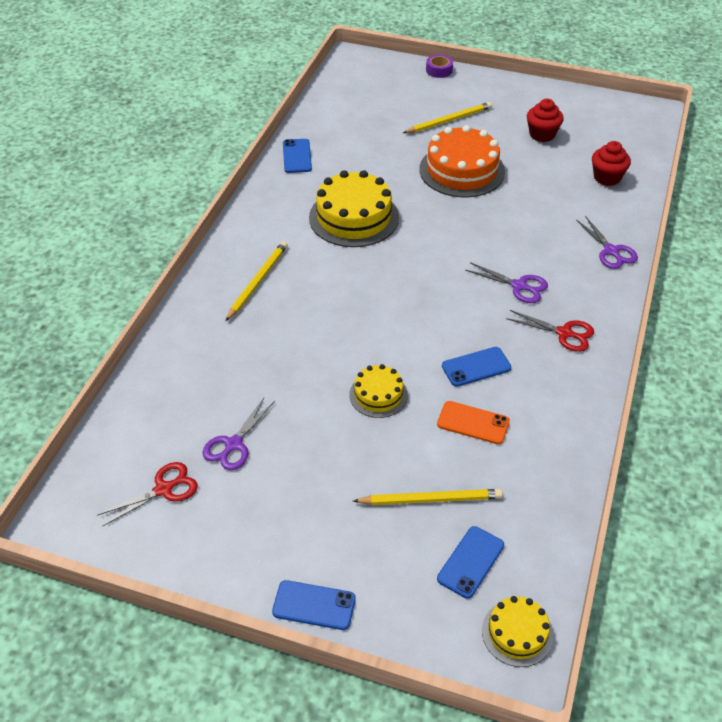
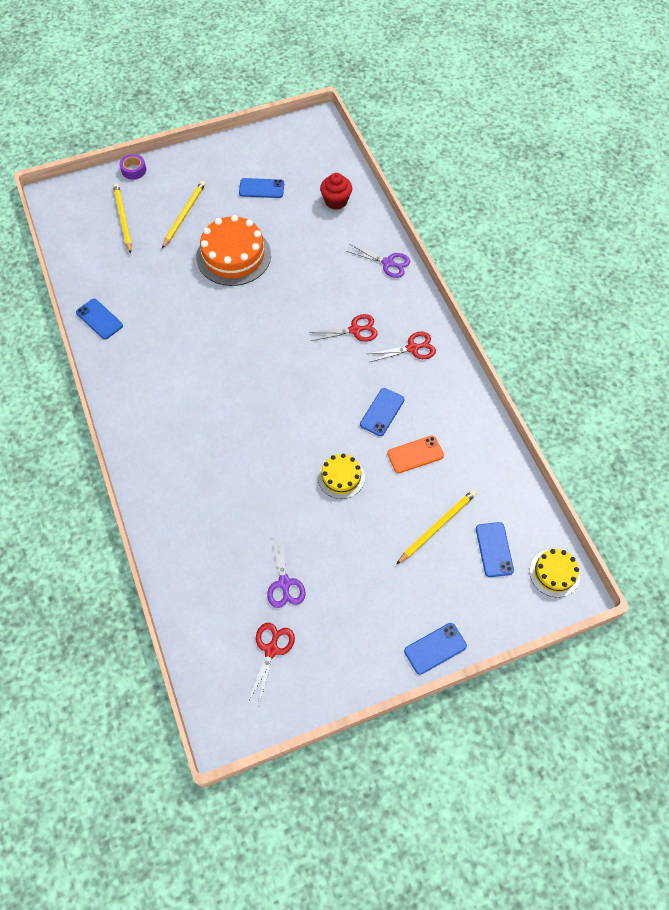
camera: 40 degrees left, 15 degrees up
(257, 281) = (177, 448): yellow pencil -> yellow pencil (123, 218)
(354, 217) = (194, 347): yellow cake -> none
(519, 286) = (355, 330): purple scissors -> red scissors
(542, 134) = (261, 188): red cupcake -> blue phone

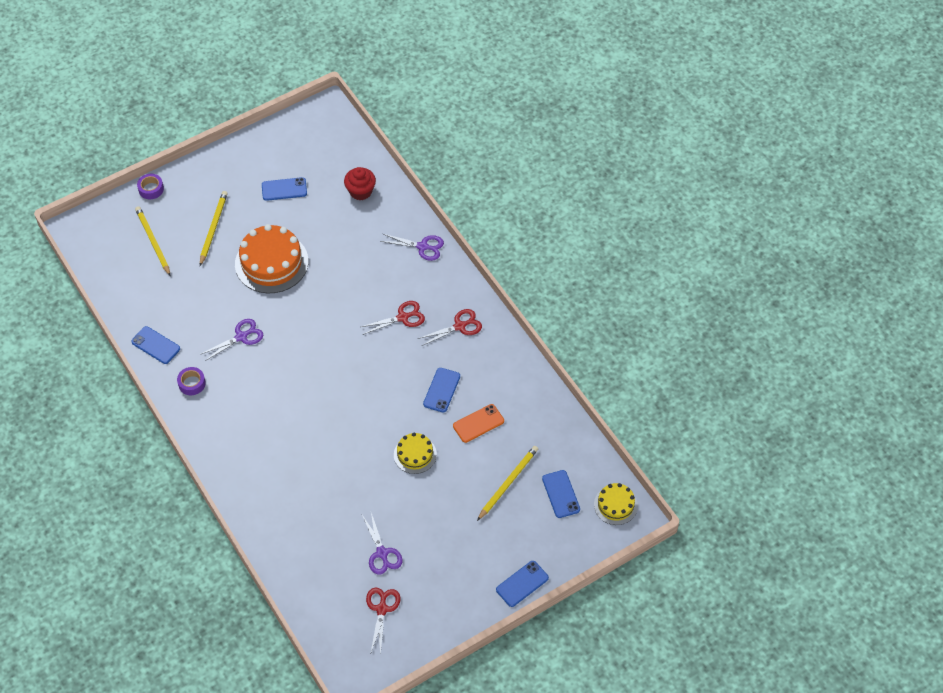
camera: 10 degrees left, 5 degrees down
(125, 363) = (192, 383): none -> purple tape
(186, 324) = (241, 337): none -> purple scissors

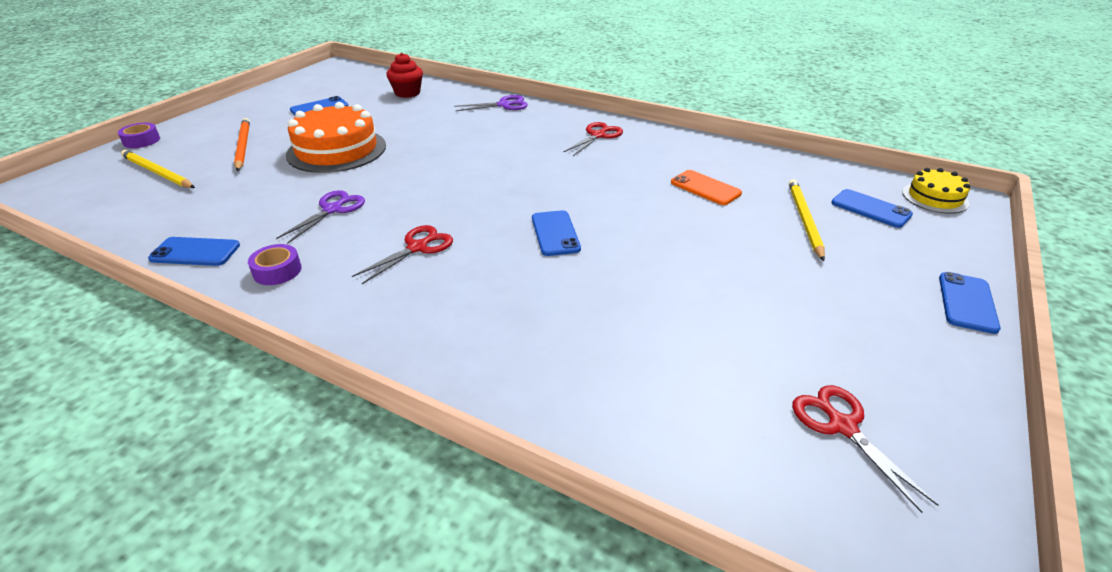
camera: 30 degrees left, 20 degrees down
(213, 228) = (243, 146): yellow pencil -> orange pencil
(382, 553) = (748, 349): purple scissors -> none
(403, 317) = (530, 145): red scissors -> red scissors (417, 247)
(415, 454) = (666, 234): yellow cake -> none
(442, 390) = (633, 178): blue phone -> blue phone (555, 233)
(478, 423) = (705, 188): orange phone -> orange phone turned 75 degrees counterclockwise

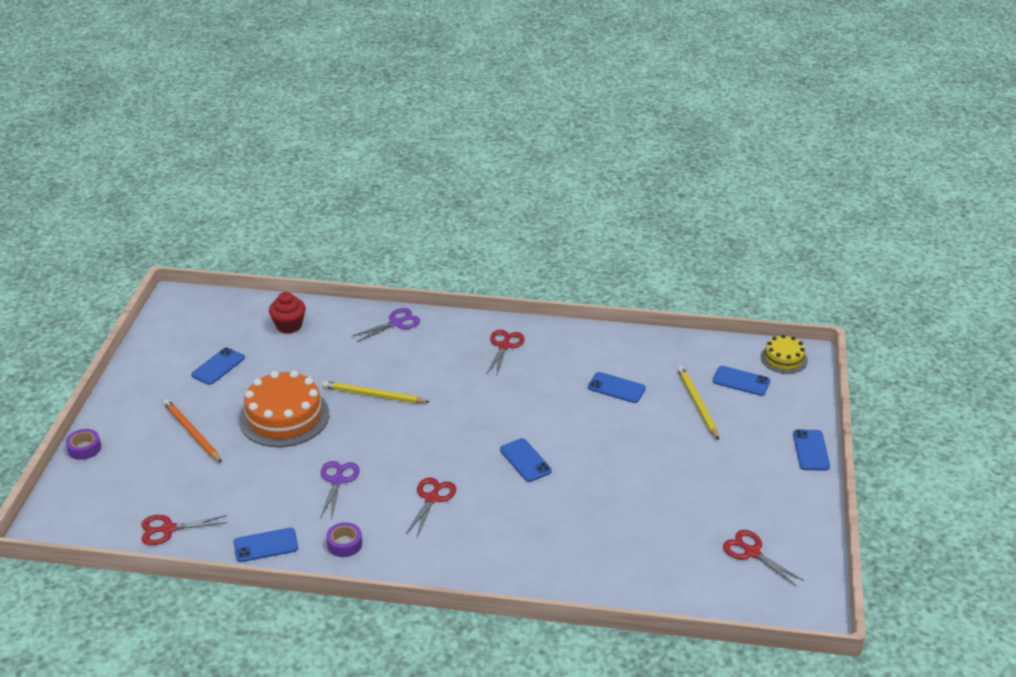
camera: 20 degrees left, 0 degrees up
(124, 215) = (168, 529): none -> red scissors
(157, 172) = (144, 480): yellow pencil -> yellow pencil (373, 395)
(705, 188) = (616, 388): orange phone -> blue phone

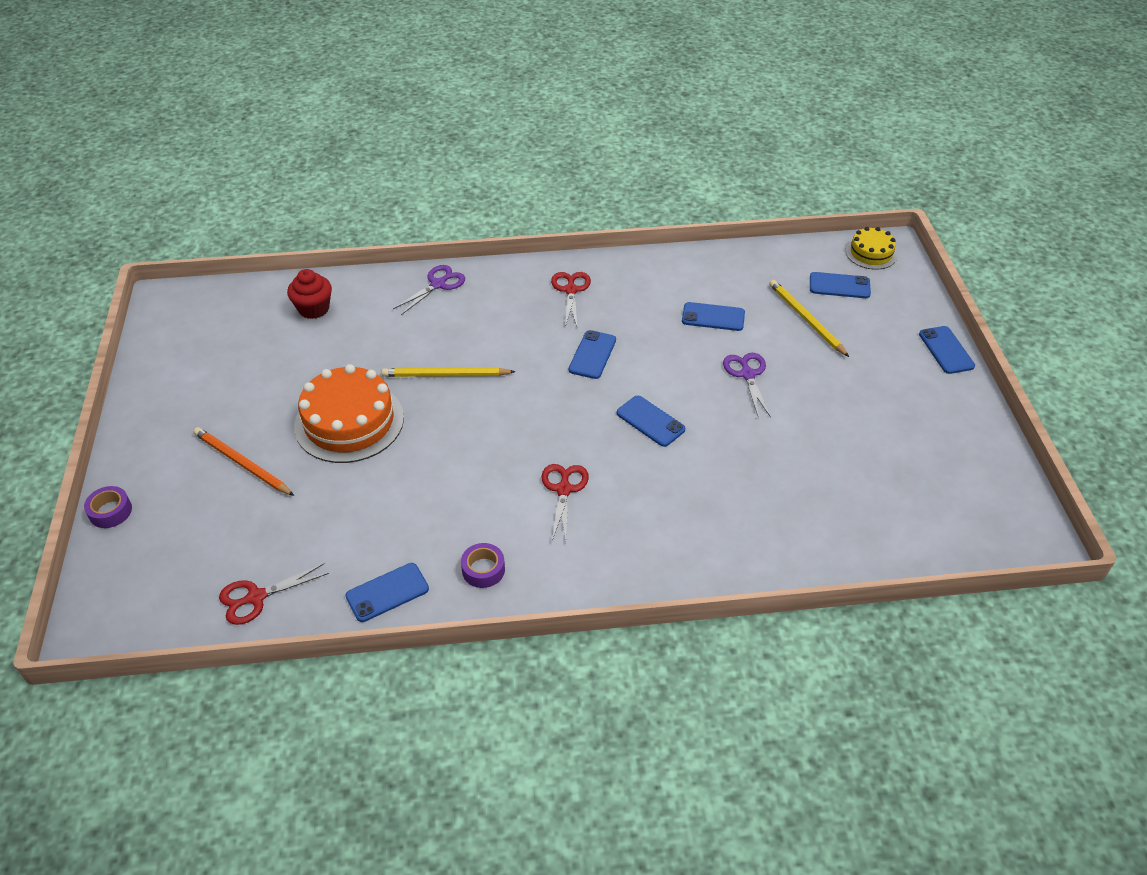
camera: 15 degrees left, 10 degrees up
(218, 366) = (245, 374): blue phone -> blue phone (592, 355)
(337, 480) = (443, 490): purple scissors -> purple scissors (747, 375)
(752, 552) = (941, 481): red scissors -> none

